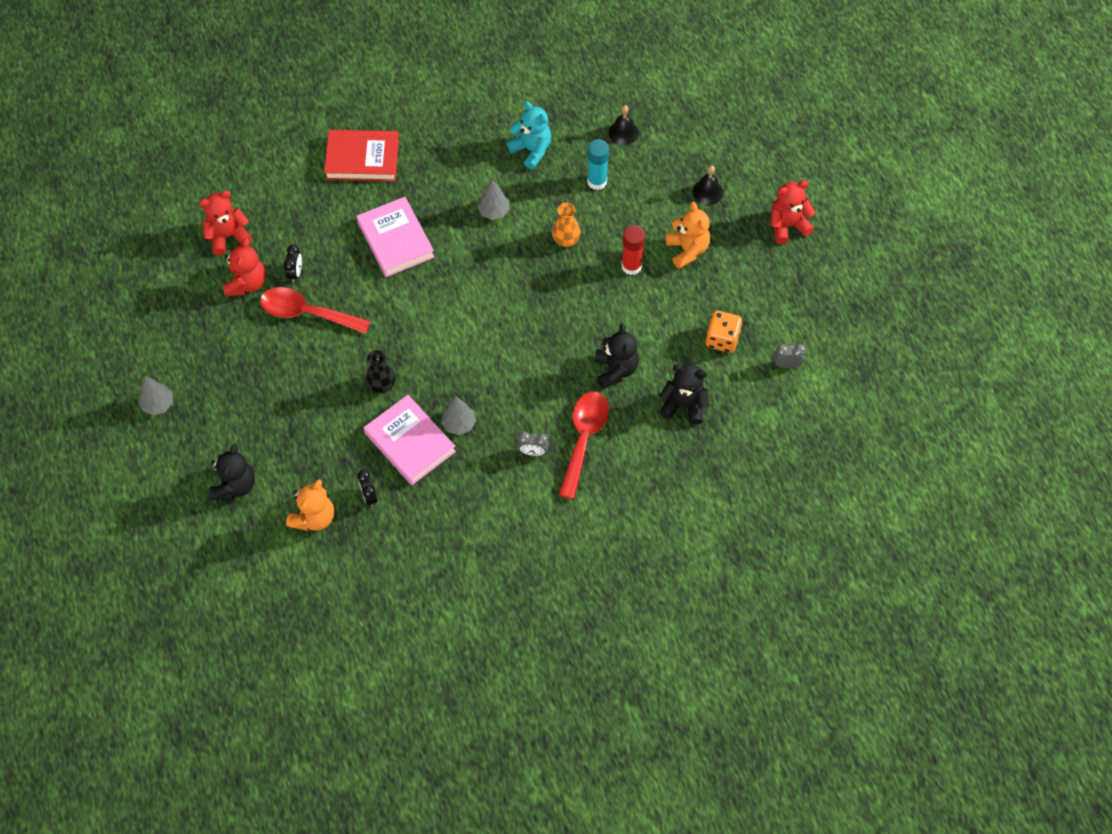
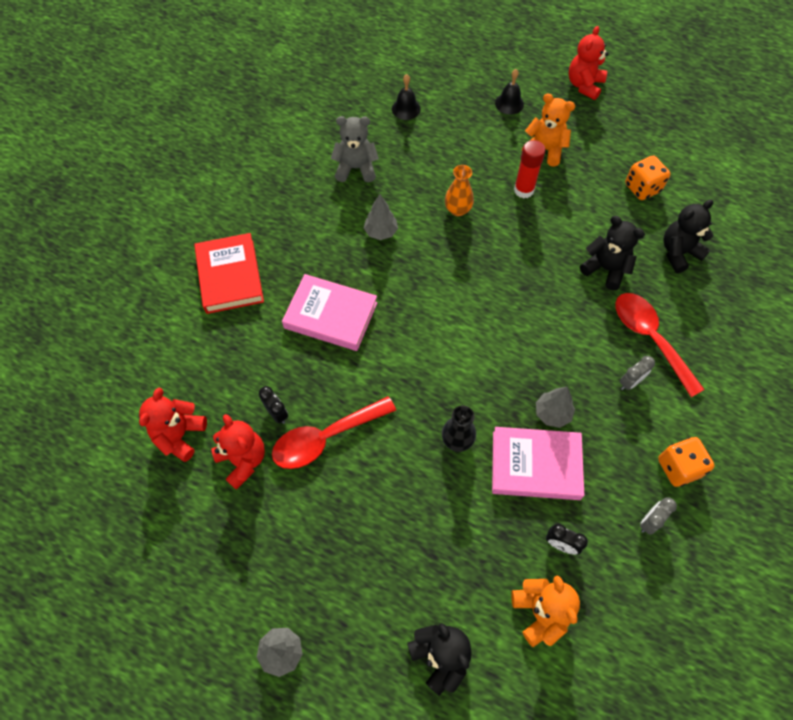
camera: 45 degrees left, 0 degrees up
(362, 158) = (230, 276): red book -> red book turned 60 degrees counterclockwise
(495, 525) = (678, 467): none -> orange dice
(531, 150) = (356, 168): turquoise teddy bear -> grey teddy bear
(597, 181) = (428, 153): turquoise glue stick -> none
(787, 364) = (700, 170): grey clock -> grey clock (649, 521)

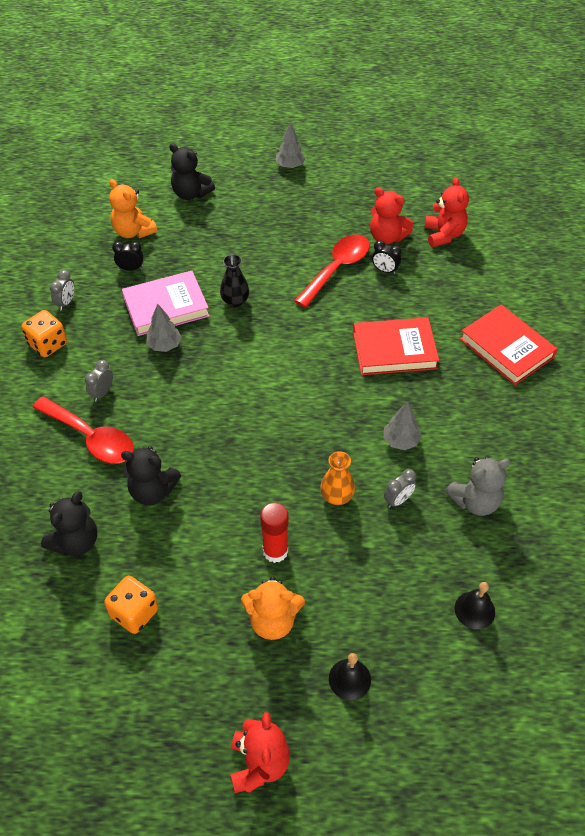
camera: 155 degrees right, 10 degrees down
(330, 315) = (394, 350): pink book -> red book
(412, 190) = (398, 500): none -> grey clock

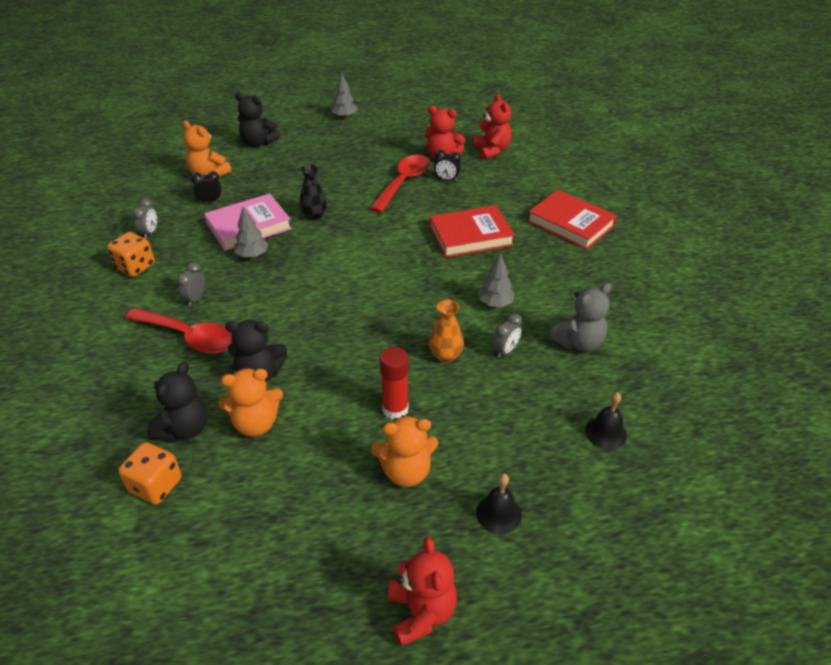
camera: 10 degrees left, 10 degrees down
(134, 613) = (257, 486): orange dice -> orange dice (156, 485)
(141, 546) = (256, 424): none -> orange teddy bear

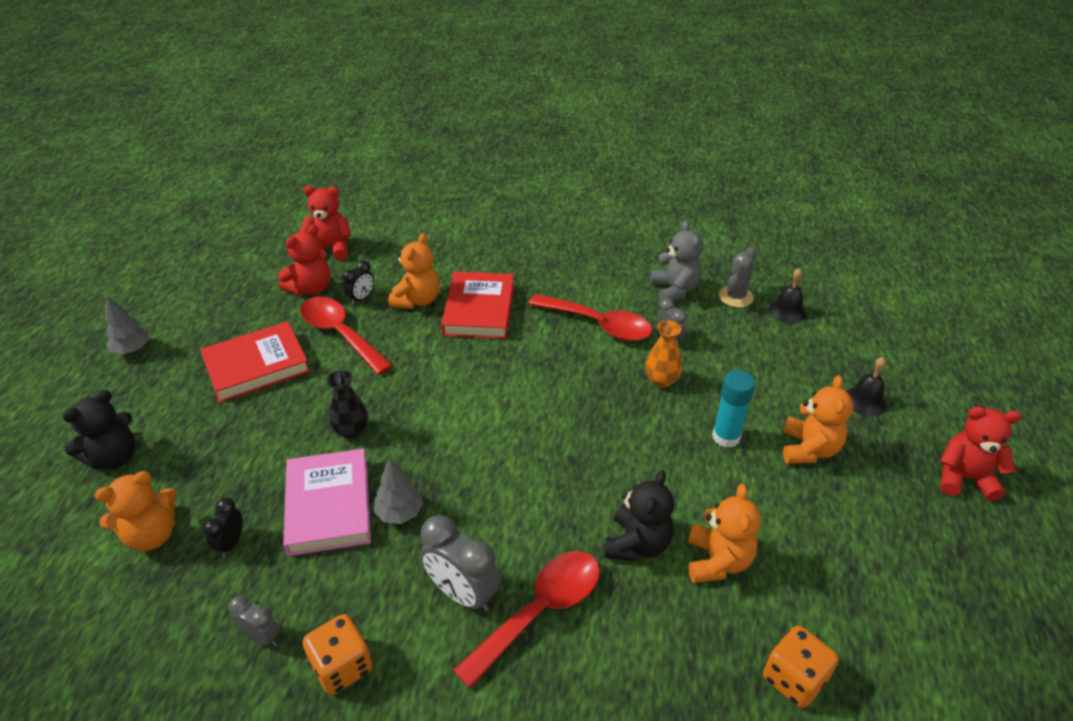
camera: 70 degrees left, 0 degrees up
(184, 429) = (708, 637): black teddy bear -> none
(195, 299) = (462, 593): grey clock -> grey clock, size x1.78
(395, 409) = (726, 437): red glue stick -> turquoise glue stick
(461, 204) = (417, 300): none -> orange teddy bear
(495, 303) = (598, 324): grey tree -> red spoon
(571, 223) = (501, 238): red book -> red book (257, 366)
(600, 388) = (735, 297): none -> grey cactus

